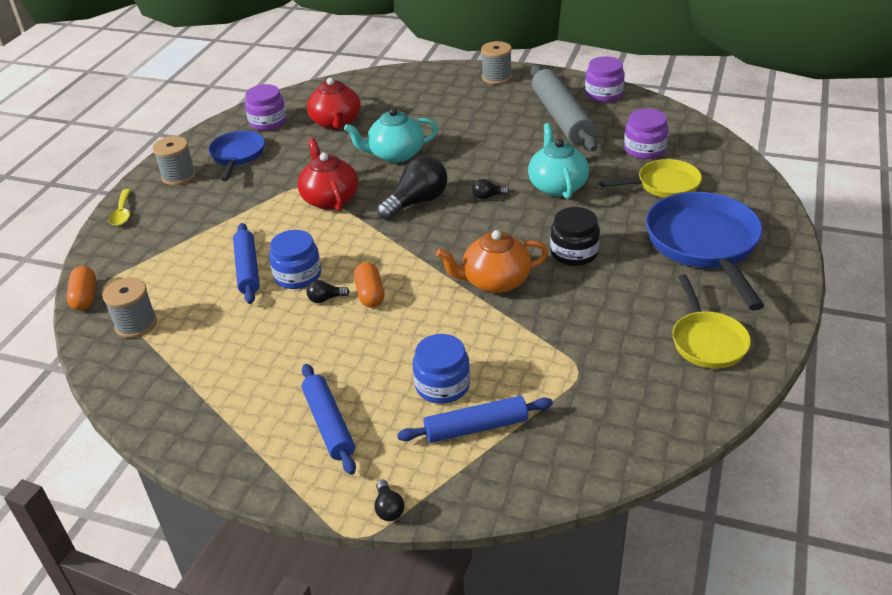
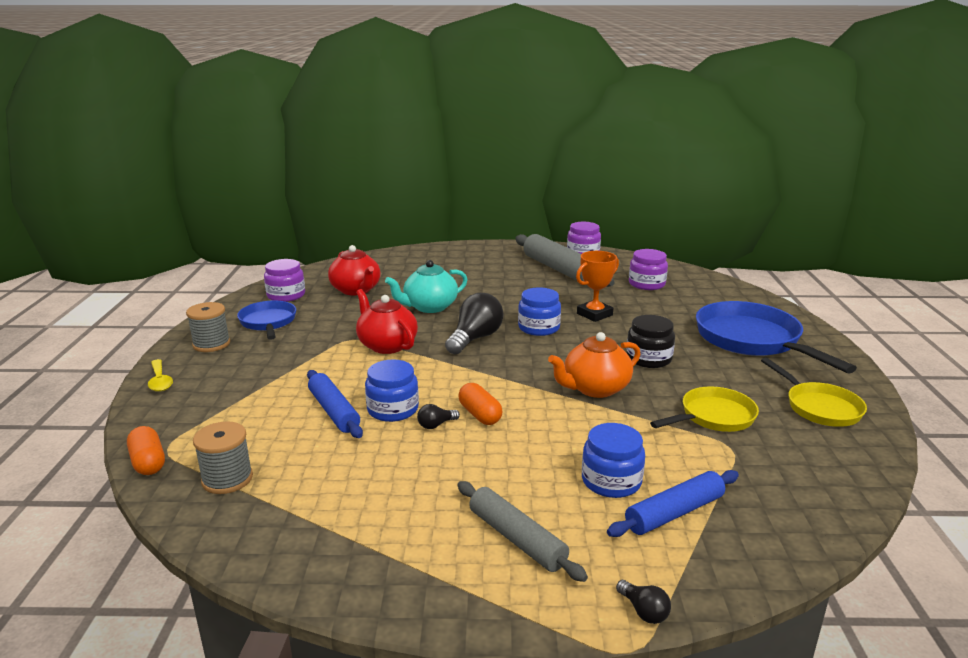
camera: 20 degrees left, 15 degrees down
(329, 424) = (517, 538): blue rolling pin -> grey rolling pin
(488, 196) = (539, 328): black light bulb -> blue jar
(496, 77) = (484, 250): grey spool -> none
(557, 186) = (594, 314): turquoise teapot -> orange trophy
(664, 185) = (683, 305): yellow pan -> yellow pan (713, 417)

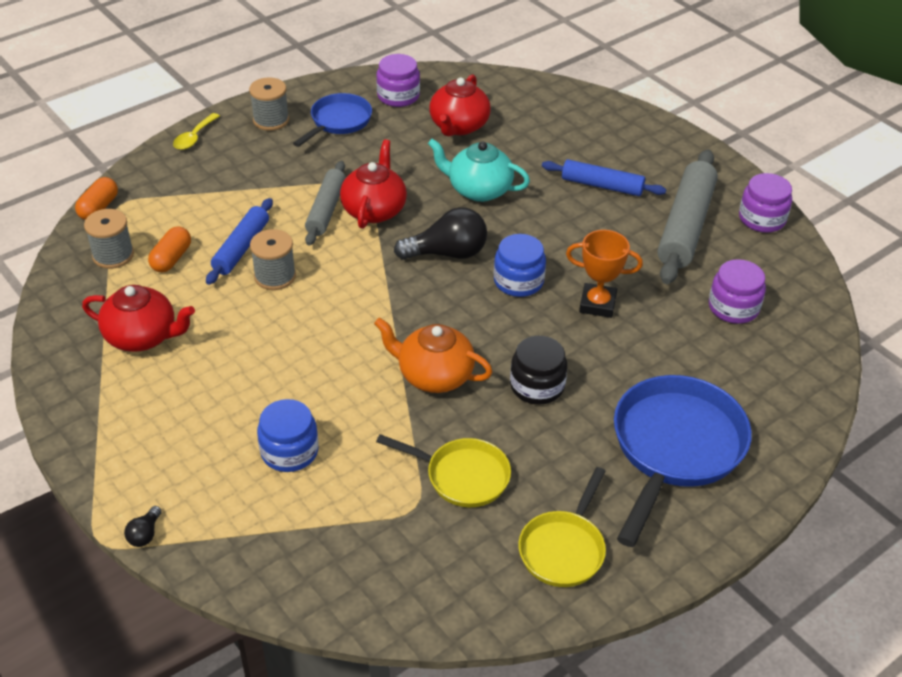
camera: 50 degrees right, 20 degrees up
(364, 505) = (142, 336): none -> red teapot
(393, 409) = (275, 276): blue jar -> grey spool
(436, 425) = (276, 312): black light bulb -> none
(480, 415) = (315, 328): orange capsule -> orange capsule (171, 259)
(517, 538) = (170, 433): grey rolling pin -> grey rolling pin (326, 210)
(674, 513) = (278, 506): blue rolling pin -> blue rolling pin (602, 185)

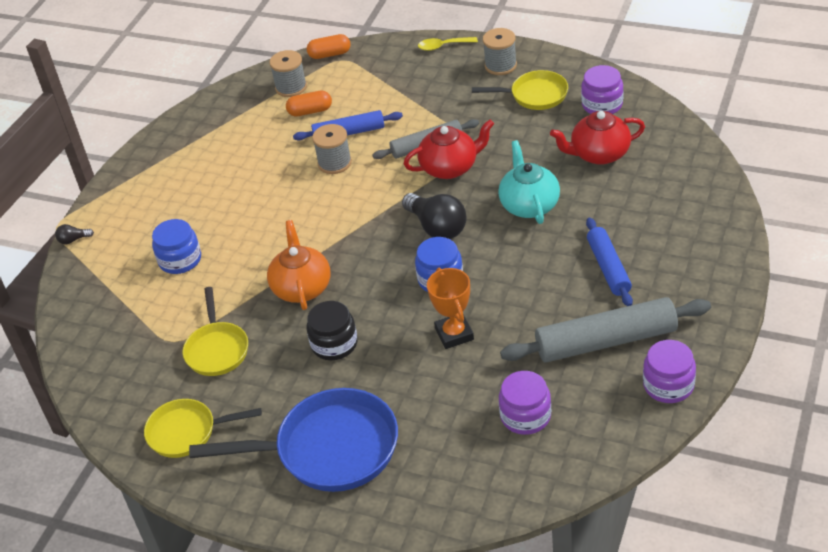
camera: 65 degrees right, 0 degrees up
(142, 336) = (229, 143): red teapot -> none
(338, 122) = (535, 95): blue pan -> yellow pan

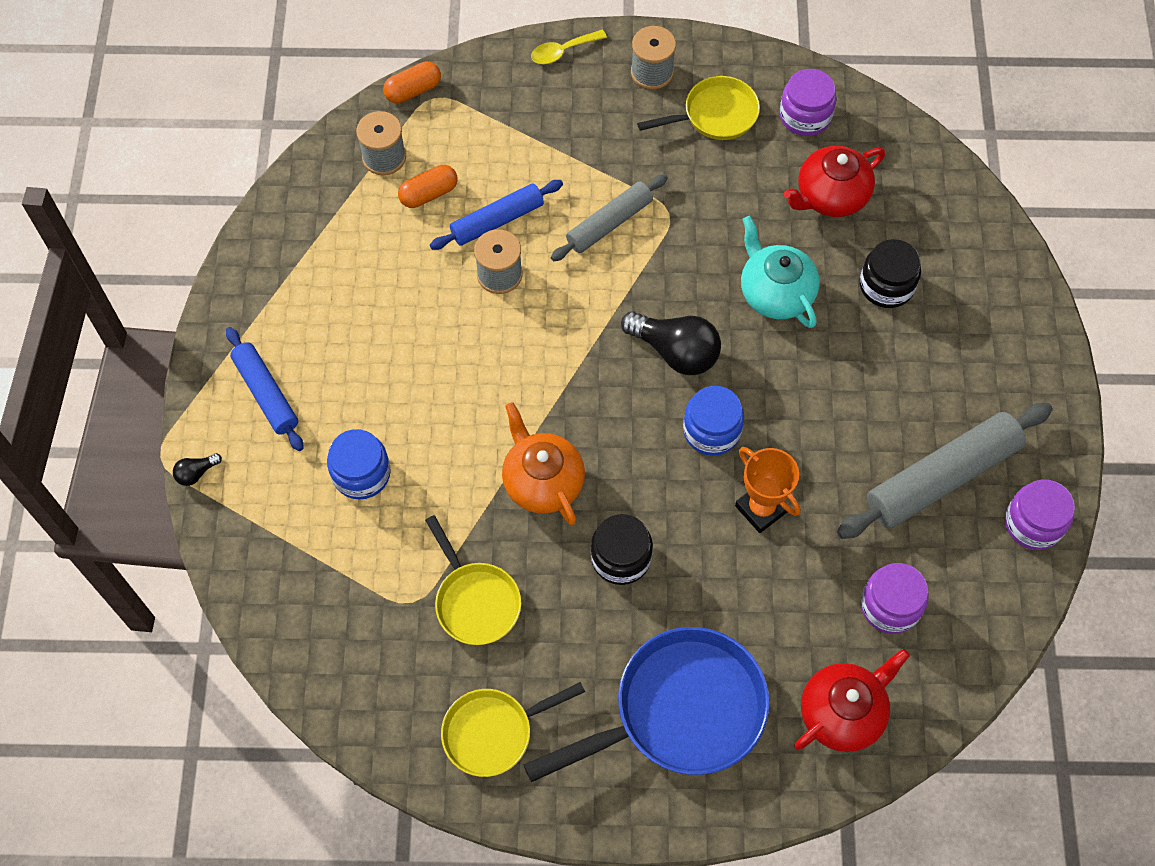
camera: 25 degrees left, 20 degrees up
(450, 167) = (653, 253): red teapot -> red teapot (842, 713)
(608, 268) = (905, 369): blue rolling pin -> blue rolling pin (266, 393)
(617, 214) = (886, 285): none -> black jar

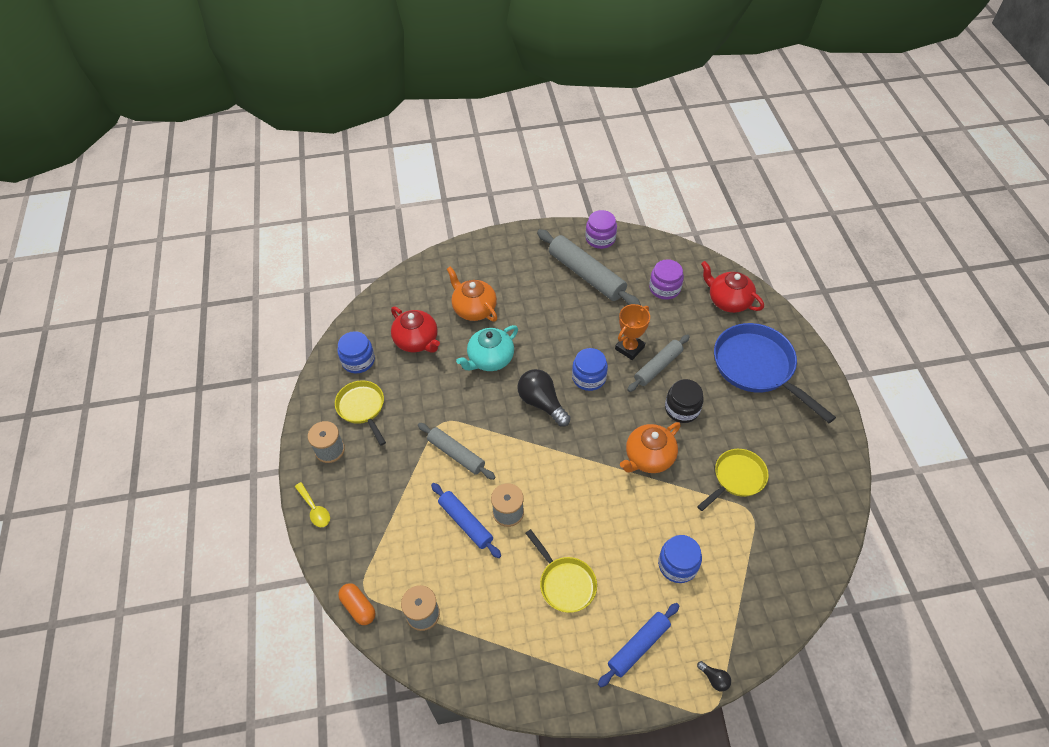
camera: 100 degrees left, 10 degrees down
(429, 194) = (450, 573): orange capsule -> none
(493, 732) = (808, 452): yellow pan -> yellow pan (565, 583)
(675, 352) = (542, 403): black light bulb -> black light bulb turned 60 degrees counterclockwise
(713, 544) = (658, 367): none -> grey rolling pin
(805, 116) = (358, 360): purple jar -> blue jar
(886, 285) = (474, 309): black jar -> orange teapot

